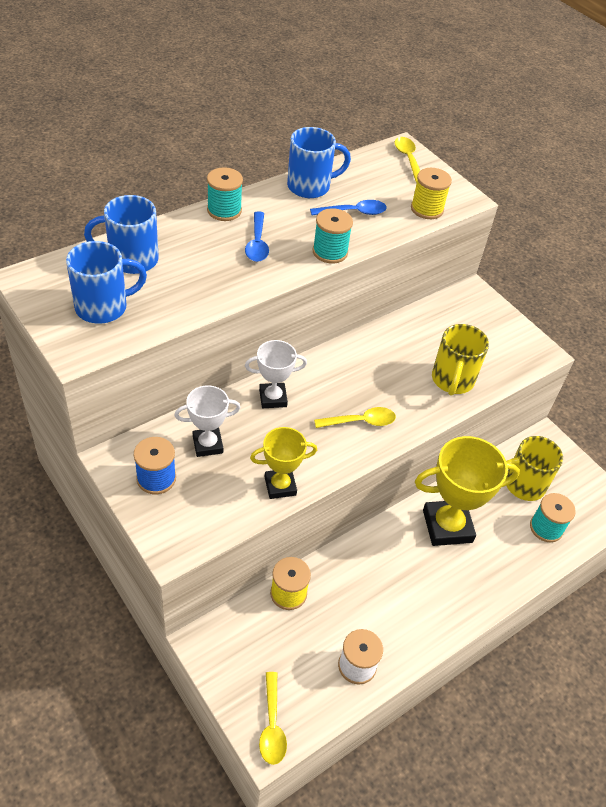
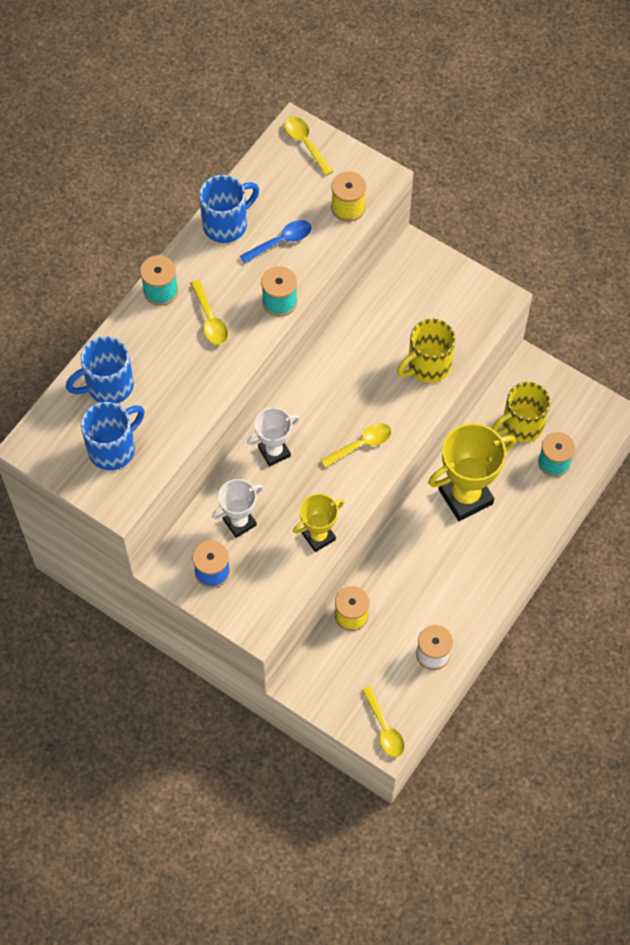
camera: 15 degrees left, 15 degrees up
(257, 243) = (210, 319): blue spoon -> yellow spoon
(452, 380) = (427, 366): yellow mug -> yellow mug turned 60 degrees clockwise

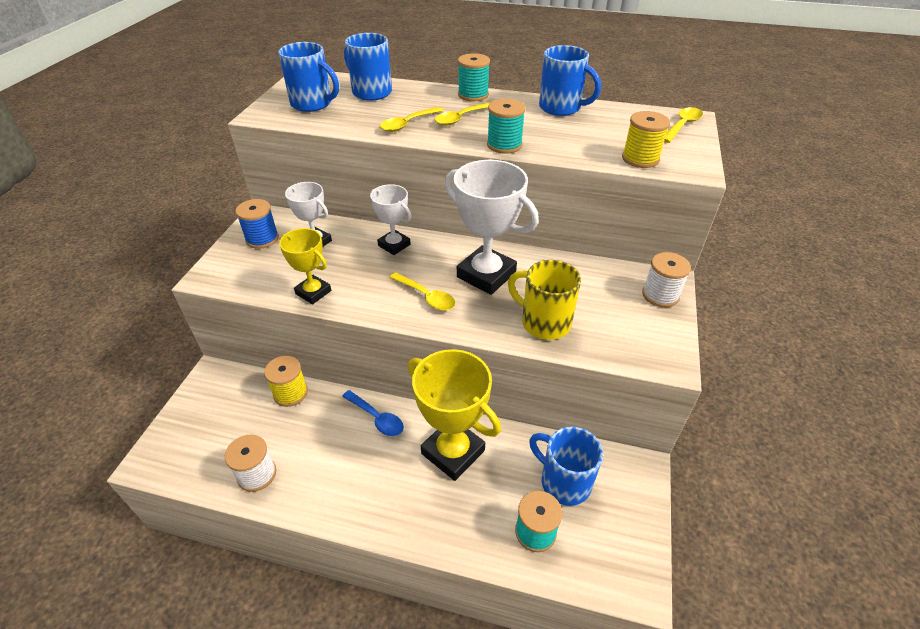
camera: 70 degrees right, 20 degrees down
(281, 241) = (568, 134): blue spoon -> blue spoon (377, 418)
(351, 387) = (486, 275): none -> white trophy
(384, 728) = (166, 454): yellow spoon -> yellow spoon (407, 124)
(429, 265) = (660, 295): none -> white spool
(521, 426) = (563, 481): yellow mug -> blue mug

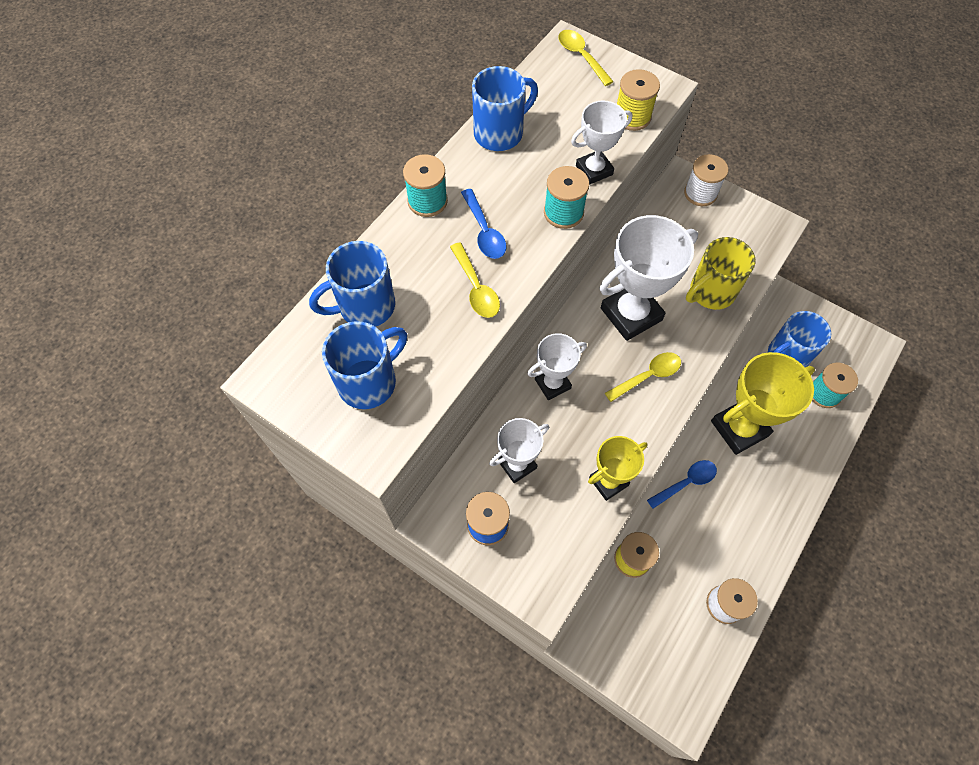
camera: 70 degrees left, 20 degrees up
(461, 118) = (484, 232): yellow spoon -> blue spoon
(561, 151) = (594, 170): none -> white trophy

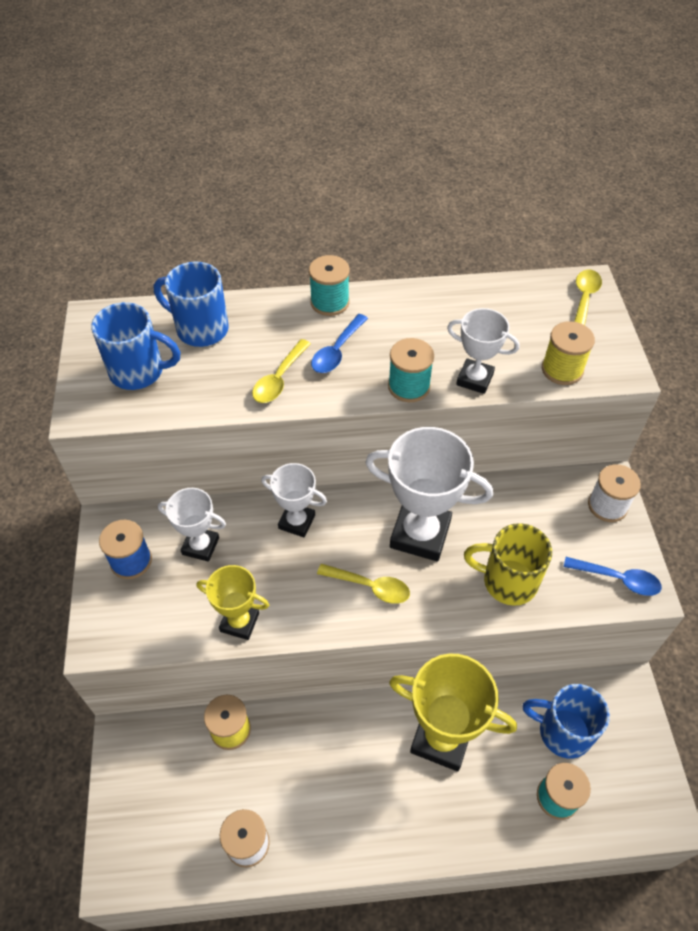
camera: 50 degrees right, 10 degrees down
(500, 133) = (443, 301): blue mug -> none
(686, 482) = (343, 726): blue spoon -> blue spoon (618, 579)

